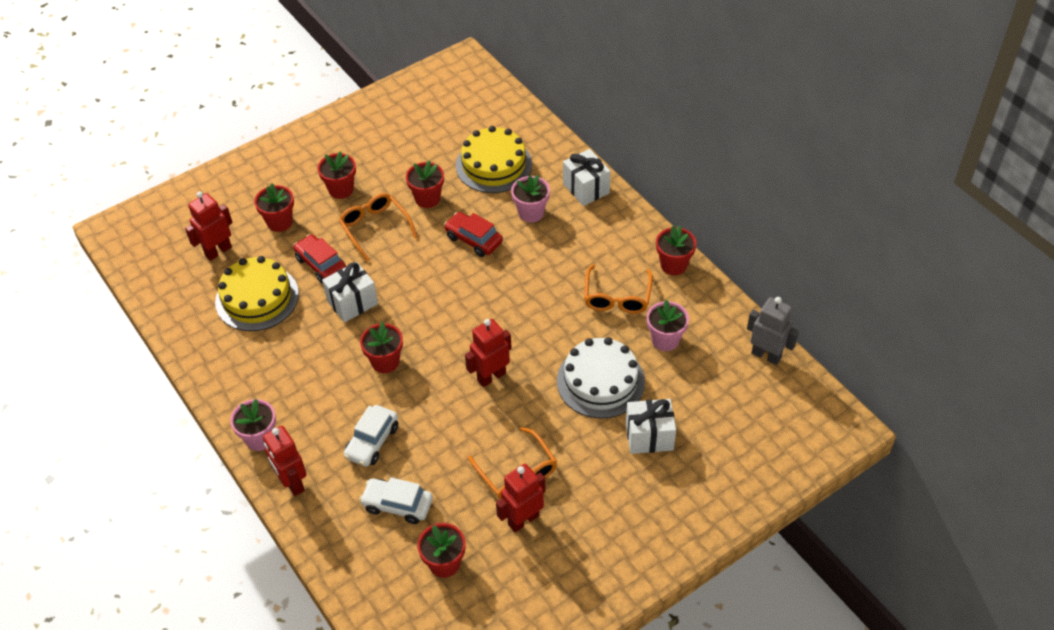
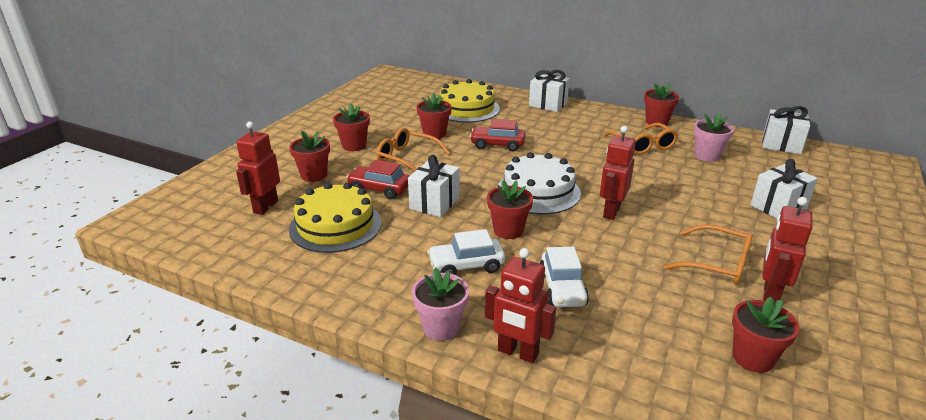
camera: 30 degrees left, 20 degrees down
(397, 505) = (646, 328): white car -> white car (466, 265)
(531, 213) = (524, 123): pink flower pot -> none
(600, 381) = (697, 189): white cake -> white cake (538, 191)
(766, 355) = (781, 145): grey robot -> white gift

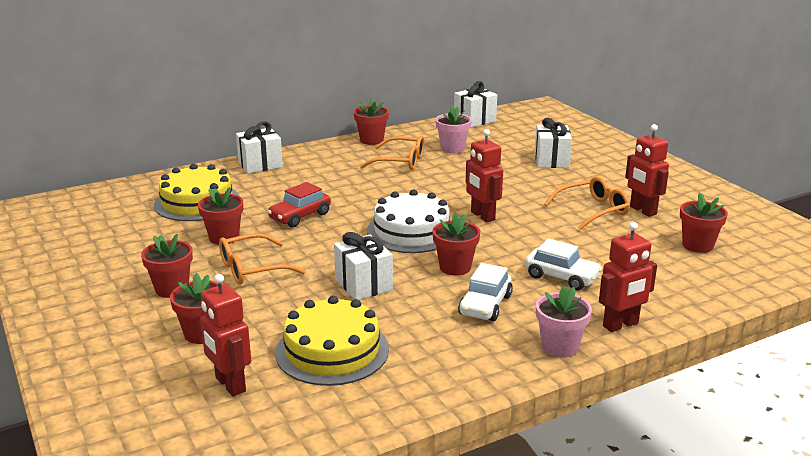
camera: 55 degrees left, 5 degrees down
(379, 189) = (294, 304): red car -> none

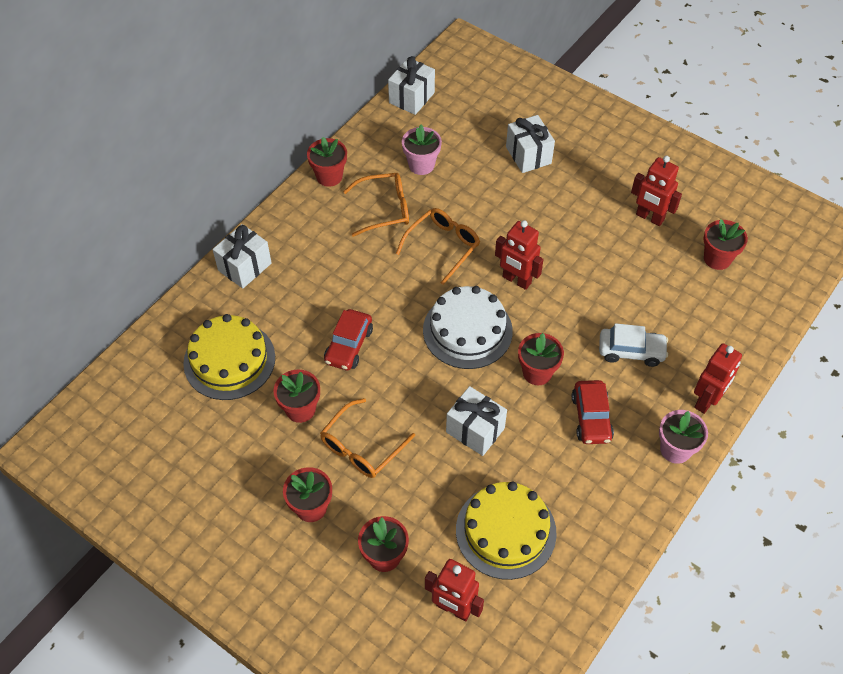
camera: 25 degrees left, 30 degrees up
(485, 305) = (591, 418): white car -> red car
(592, 210) = (607, 234): orange glasses -> orange glasses (442, 246)

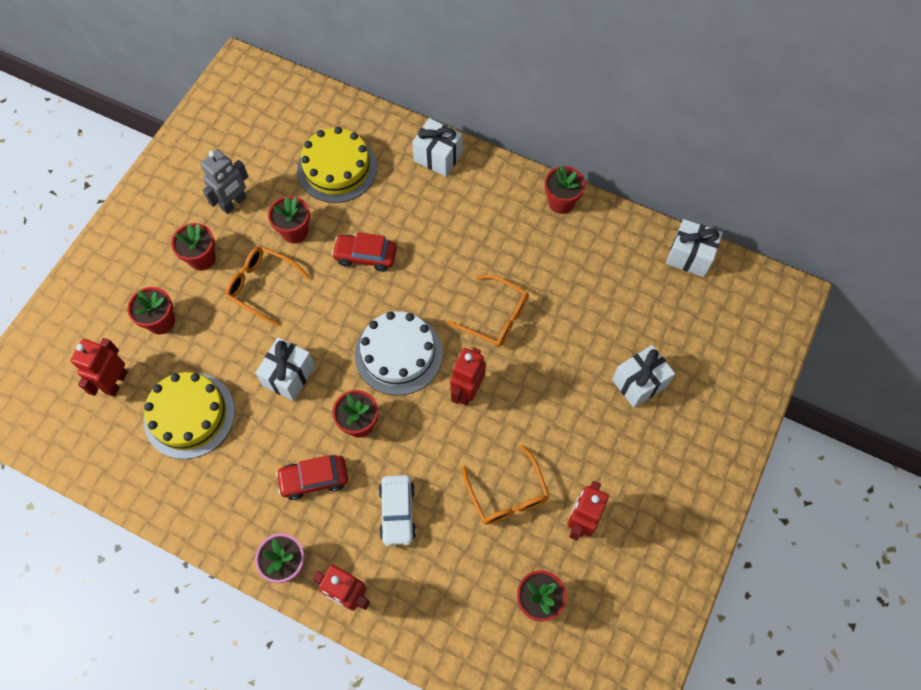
camera: 80 degrees right, 10 degrees up
(245, 468) = (234, 203): none -> grey robot
(384, 209) = (531, 257): orange glasses -> orange glasses (507, 494)
(421, 165) = (597, 281): pink flower pot -> none

